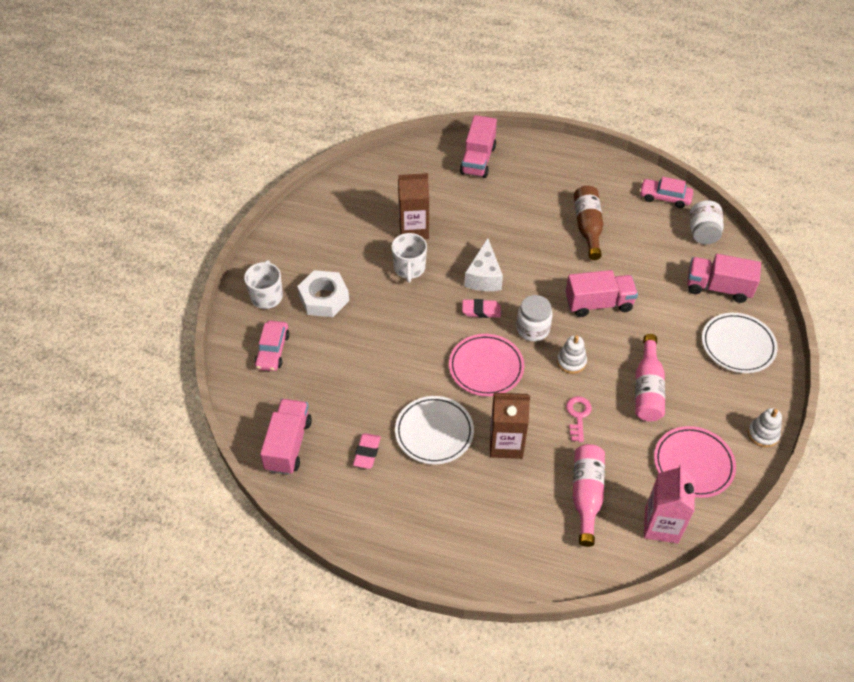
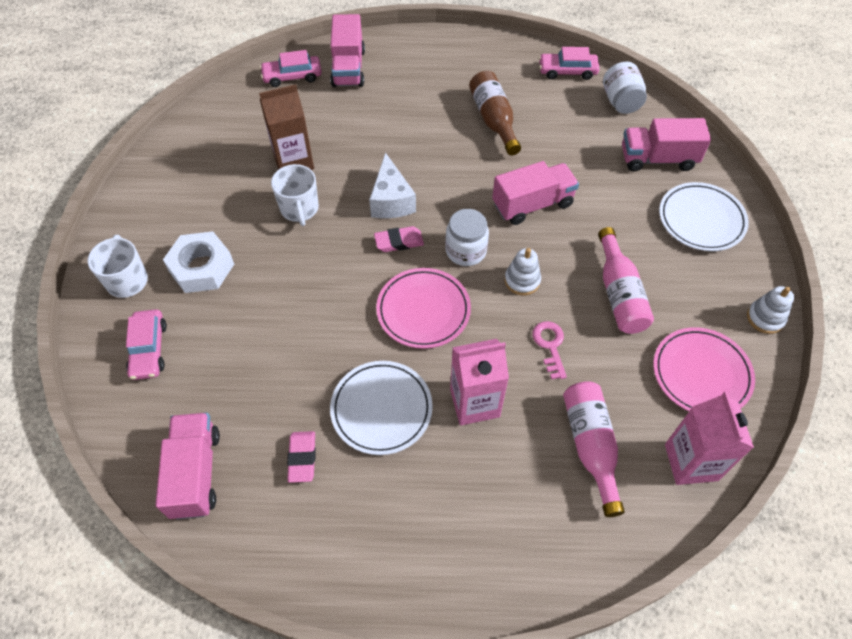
camera: 15 degrees left, 5 degrees up
(430, 158) = (292, 76): none -> pink car
(506, 444) = (474, 403): brown carton -> pink carton

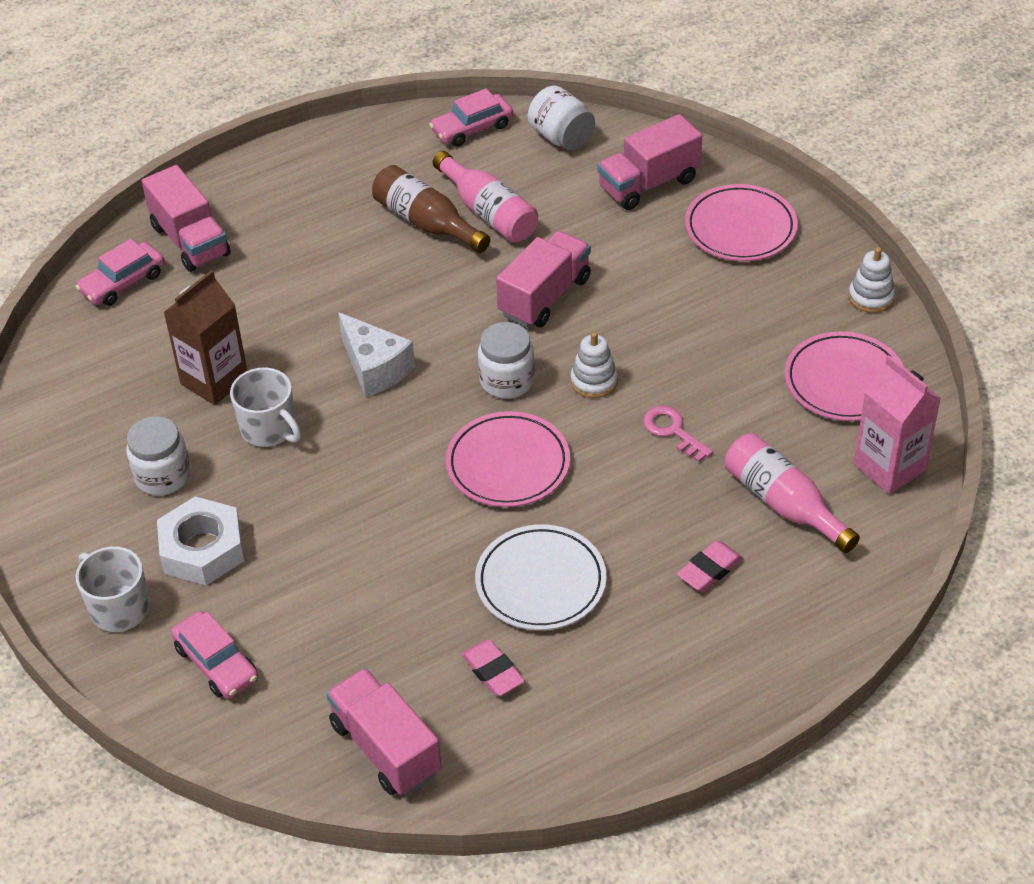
camera: 30 degrees left, 10 degrees down
(218, 207) = (162, 476): none -> white jar
(399, 242) = (421, 408): pink eraser -> pink eraser (709, 570)
(474, 403) = (635, 525): pink carton -> none
(619, 293) = (707, 344): pink bottle -> pink bottle (488, 212)
(701, 220) = (740, 228): white plate -> pink plate

